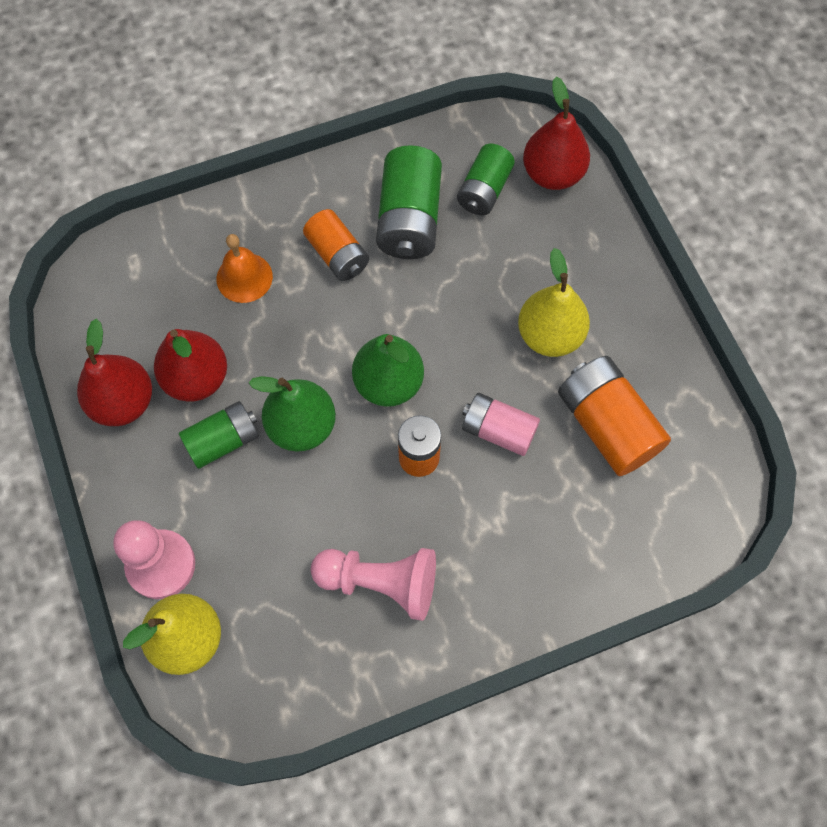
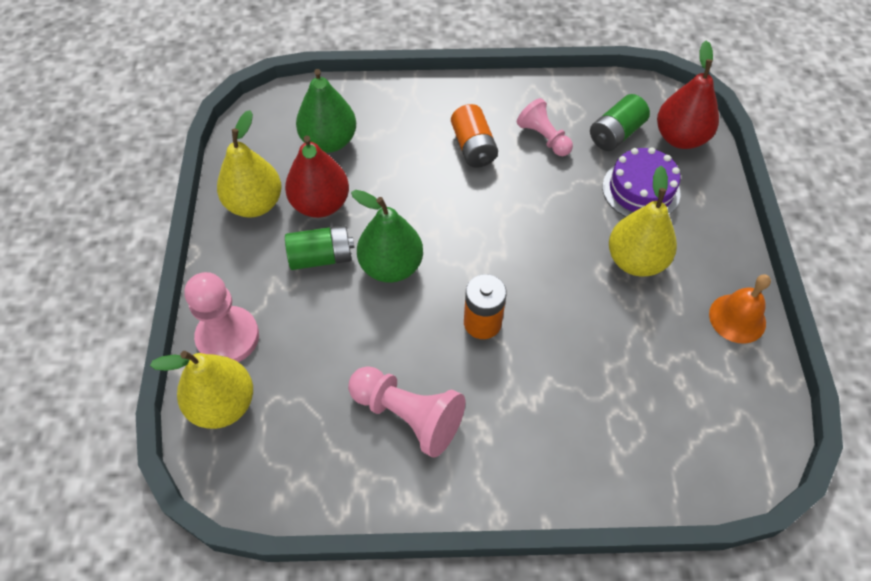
camera: 20 degrees right, 10 degrees down
(123, 402) = (255, 204): red pear -> yellow pear
(244, 277) = (390, 142): orange bell -> orange bell (737, 318)
(388, 383) = (478, 255): green pear -> green pear (329, 141)
(409, 219) = (544, 138): green battery -> pink pawn
(498, 430) = (562, 323): pink battery -> none
(530, 251) = (641, 190): none -> purple cake
(607, 425) = (665, 350): orange battery -> none

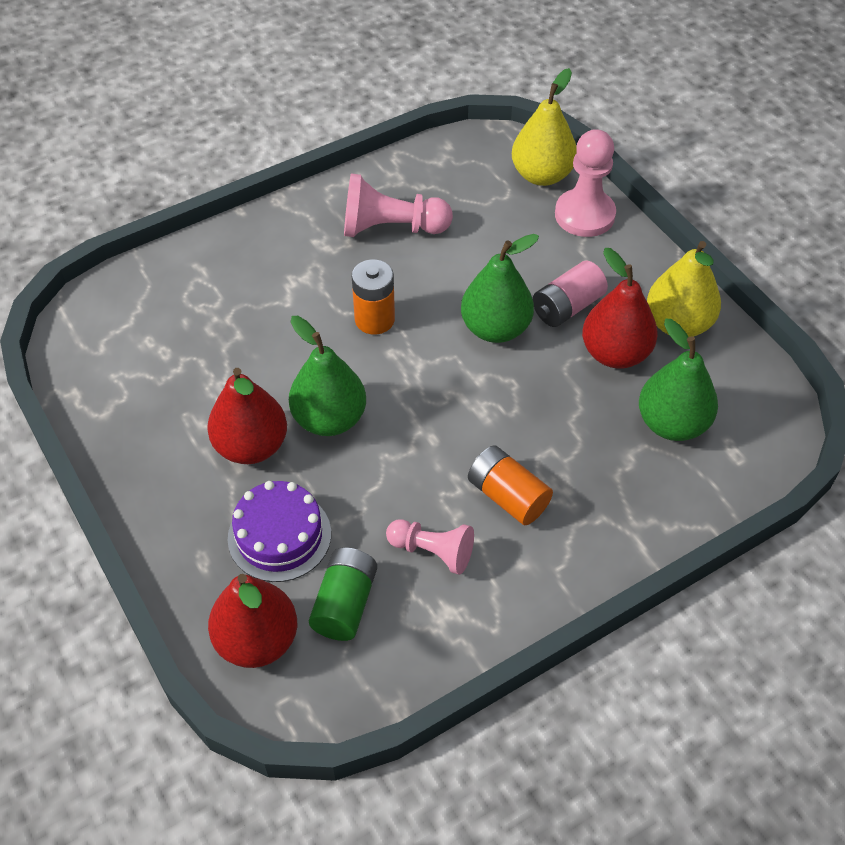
camera: 150 degrees right, 5 degrees down
(321, 257) = (567, 307): green battery -> pink battery
(566, 254) = (329, 419): none -> green pear
(636, 260) = (251, 446): yellow pear -> red pear
(737, 318) = (122, 434): orange bell -> none

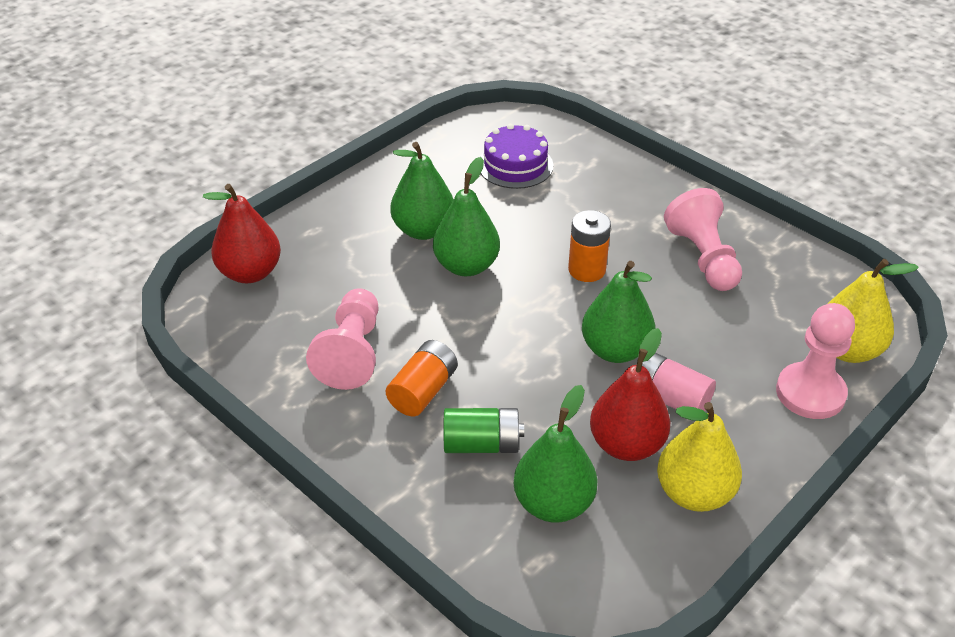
camera: 75 degrees right, 10 degrees down
(251, 446) = (423, 230): red pear -> green pear
(279, 536) = (344, 263): purple cake -> purple cake (515, 165)
(345, 604) = (291, 312): green battery -> green battery (482, 444)
(432, 551) = (352, 353): pink pawn -> pink pawn, size x1.53

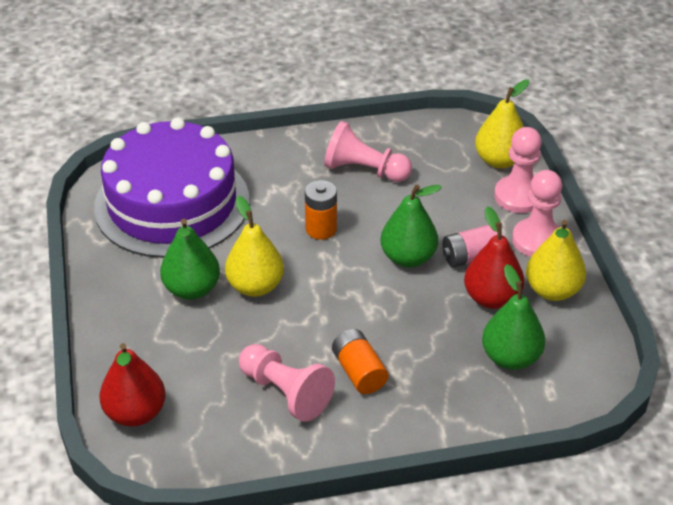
camera: 55 degrees left, 0 degrees up
(466, 266) = (255, 286): green pear -> yellow pear
(482, 444) = (433, 366): green battery -> none
(515, 165) = (172, 203): purple cake -> purple cake, size x2.24
(759, 442) = (537, 240): none -> pink pawn

